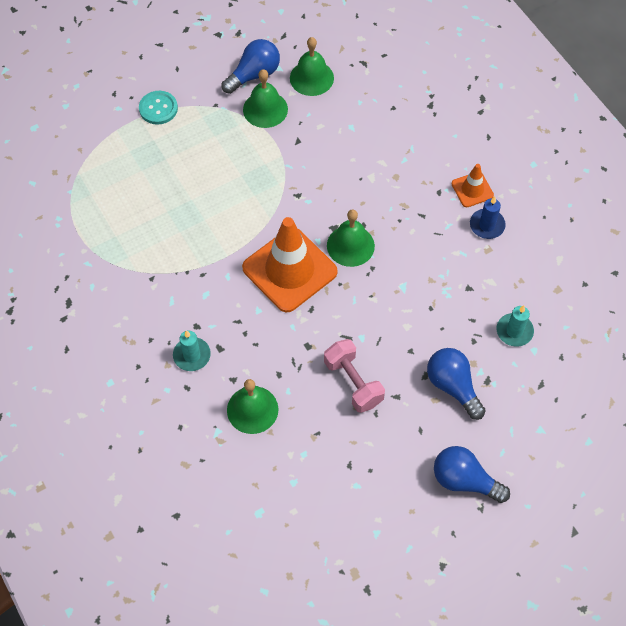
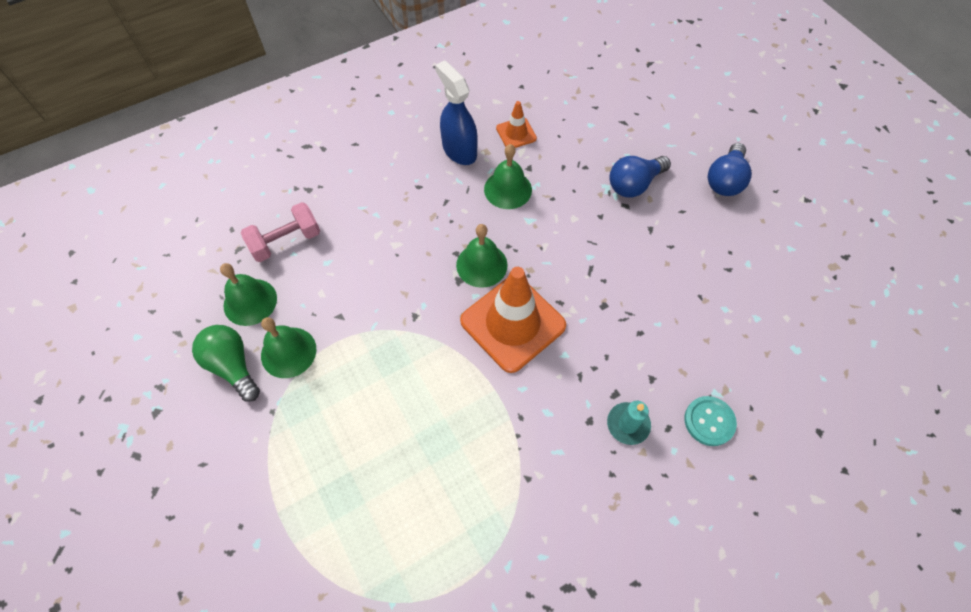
camera: 90 degrees left, 0 degrees up
(158, 108) = (266, 486): turquoise button -> turquoise button (709, 421)
(252, 409) = (684, 358): green bell -> green bell (508, 189)
(254, 75) = (233, 366): blue light bulb -> green light bulb
(353, 382) = (641, 264): pink dumbbell -> pink dumbbell (286, 241)
(472, 189) = (417, 159): orange traffic cone -> orange traffic cone (516, 133)
(487, 225) = (459, 150): blue candle -> blue spray bottle
(514, 331) = (572, 137): turquoise candle -> none

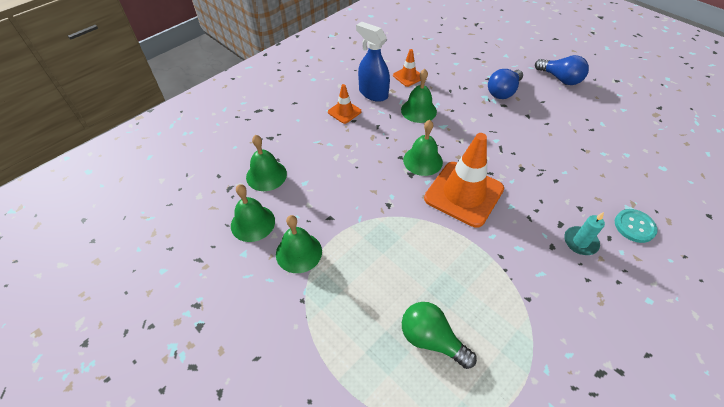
camera: 15 degrees left, 10 degrees down
(233, 366) = (255, 273): green light bulb -> green light bulb (431, 339)
(286, 241) = (266, 175): pink dumbbell -> green bell
(412, 171) = (344, 112): none -> orange traffic cone
(725, 180) = (560, 79): blue light bulb -> blue light bulb turned 60 degrees counterclockwise

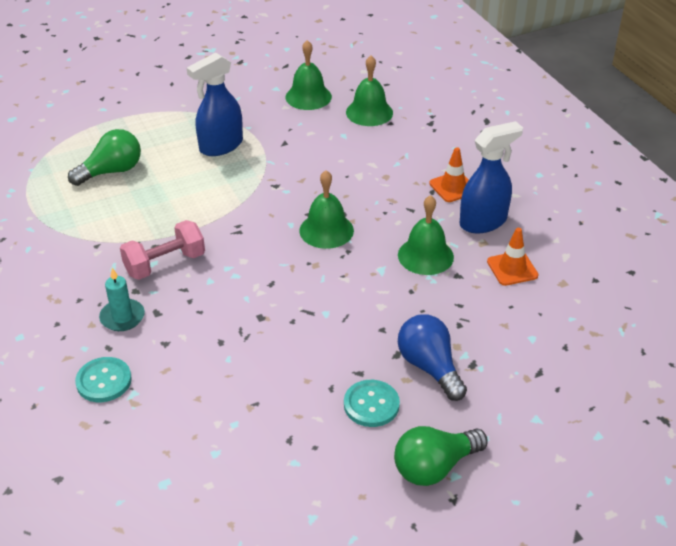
camera: 110 degrees right, 10 degrees down
(299, 252) = (255, 117): green bell -> none
(353, 262) = (220, 146): none -> blue spray bottle
(463, 194) = (253, 247): orange traffic cone -> none
(515, 239) = (165, 264): none -> pink dumbbell
(544, 106) = (371, 405): none -> turquoise button
(560, 79) = (435, 467): blue light bulb -> green light bulb

